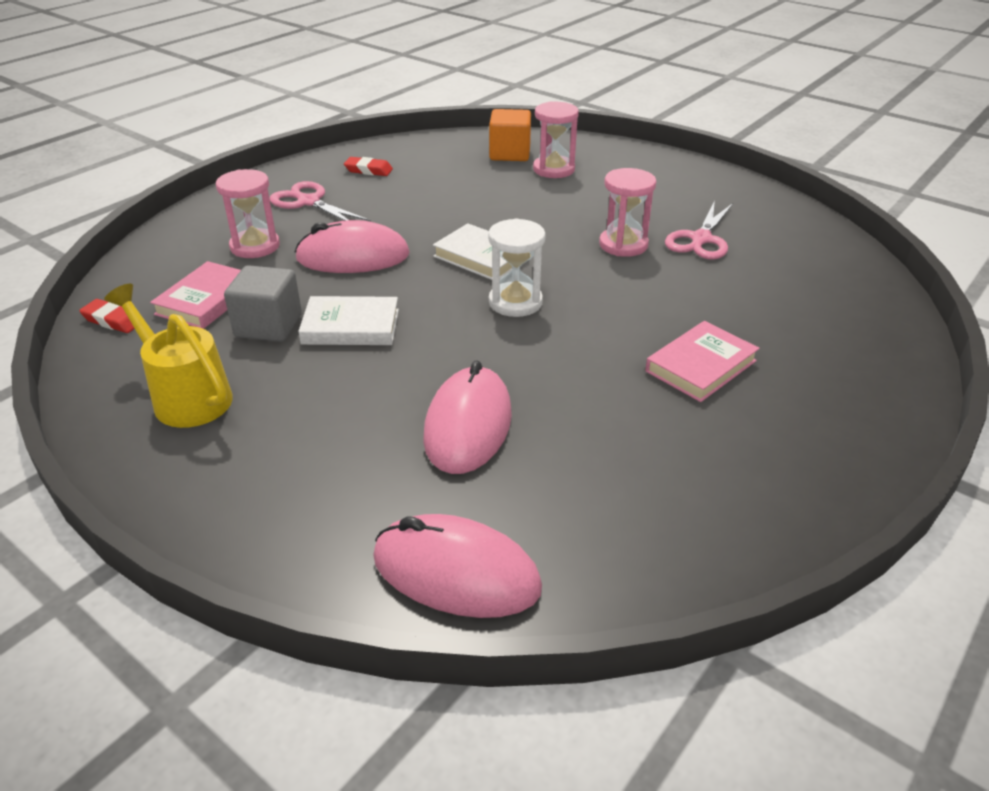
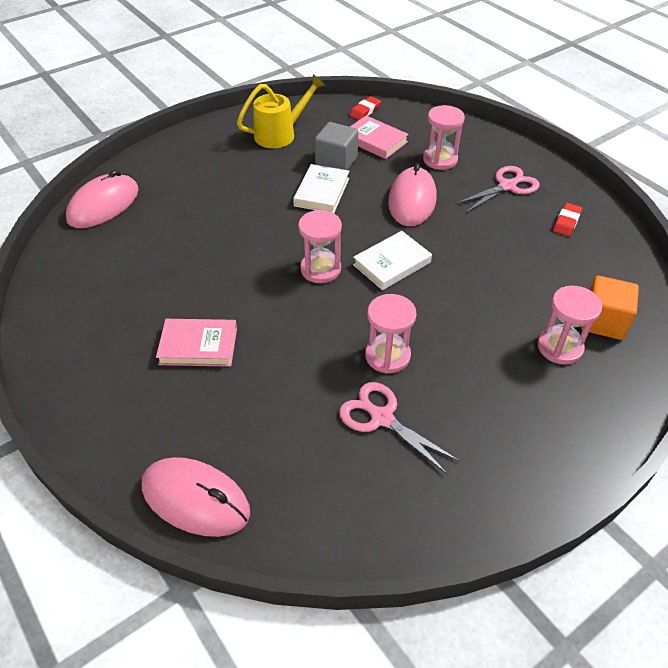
camera: 105 degrees right, 10 degrees up
(468, 425) = (201, 225): pink mouse -> pink mouse (195, 499)
(515, 302) = (320, 269): white hourglass -> pink hourglass
(701, 366) = (198, 346): pink book -> pink book turned 60 degrees counterclockwise

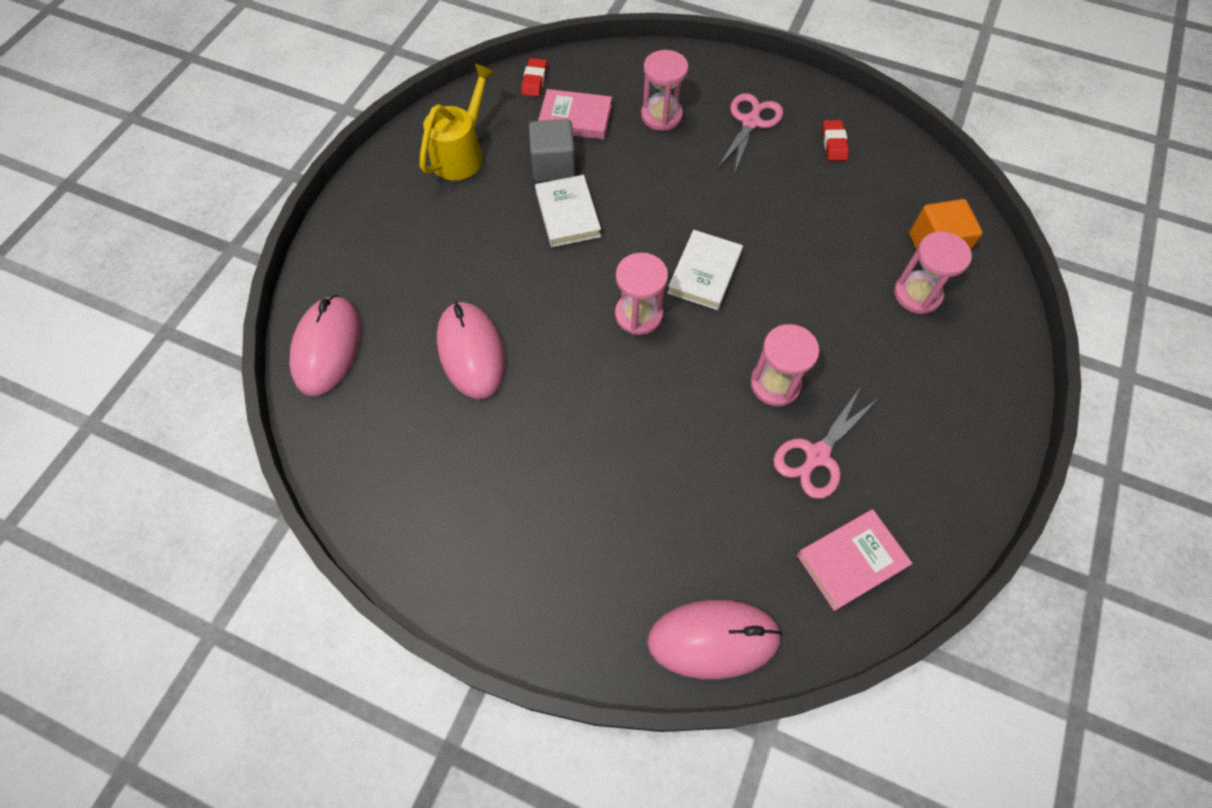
camera: 30 degrees left, 15 degrees up
(198, 346) = (583, 472): pink book -> pink book (851, 561)
(382, 418) = (817, 455): pink scissors -> pink scissors turned 60 degrees counterclockwise
(412, 200) = (669, 183): pink mouse -> pink mouse (471, 352)

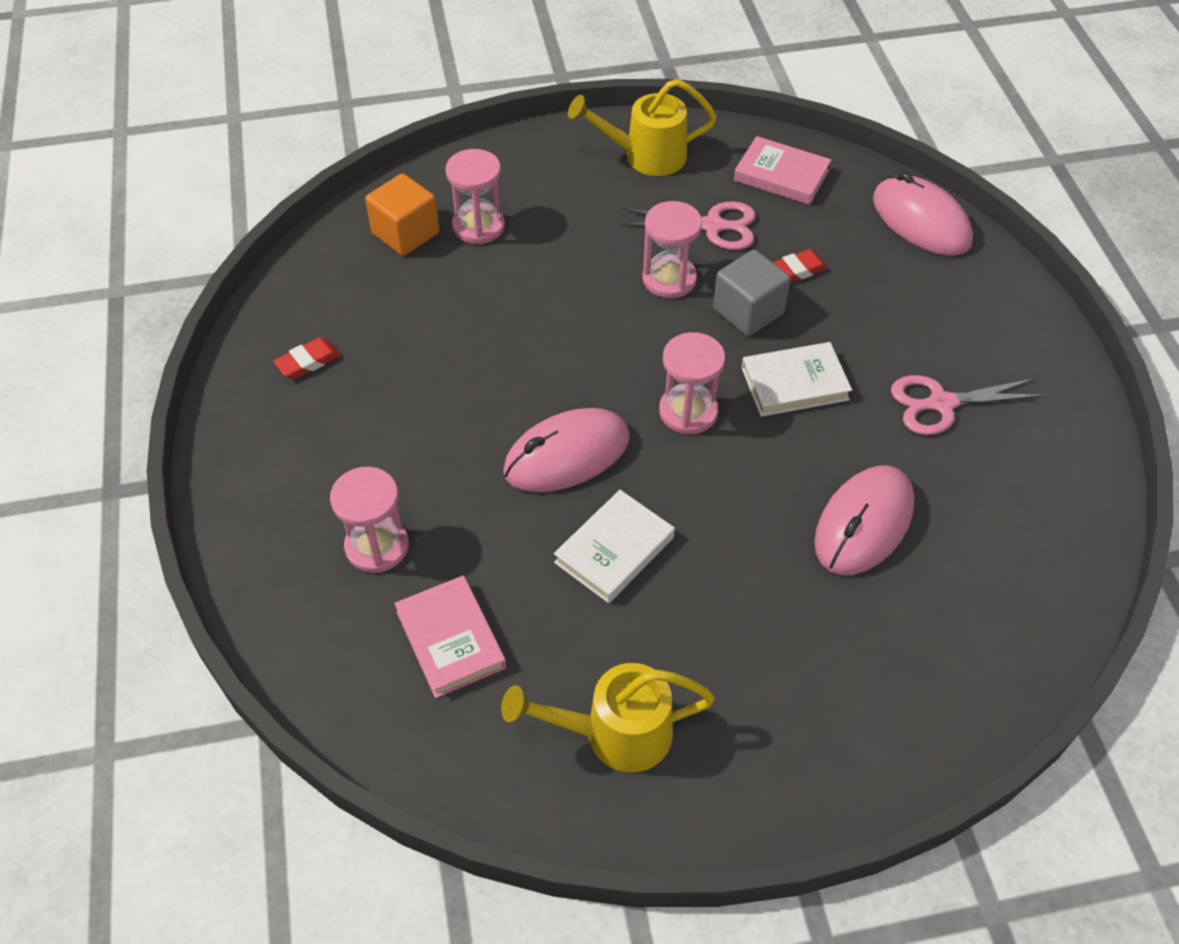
camera: 125 degrees left, 10 degrees down
(327, 347) = (993, 663): pink mouse -> pink mouse (567, 455)
(534, 80) = (411, 739): red eraser -> red eraser (796, 270)
(553, 166) = (551, 612): grey cube -> grey cube (748, 311)
(704, 273) = (589, 386): white book -> white book (794, 384)
(750, 122) = (325, 451): pink scissors -> pink scissors (941, 404)
(942, 463) = (646, 156): none -> yellow watering can

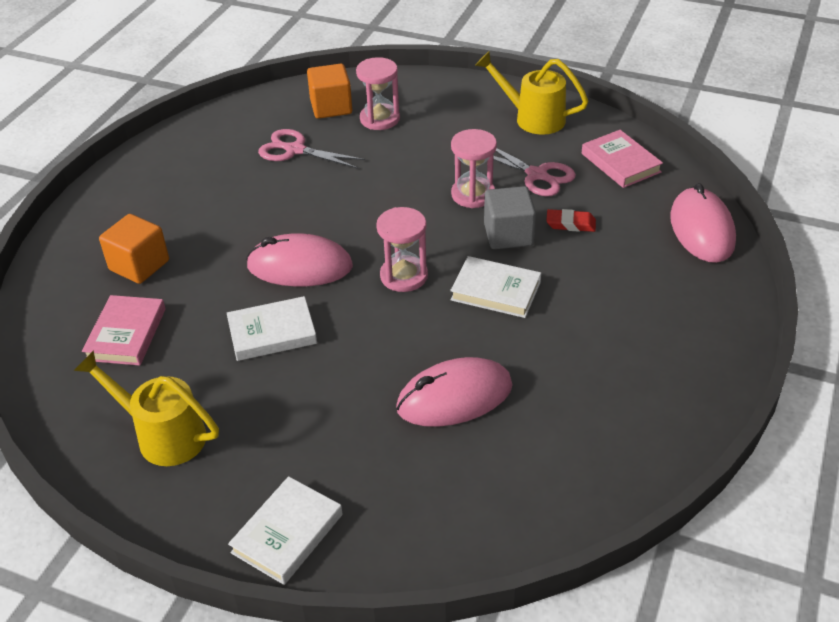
camera: 35 degrees right, 10 degrees down
(308, 362) = (204, 153): red eraser -> none
(377, 546) = (139, 265): pink hourglass -> orange cube
(846, 762) = (287, 533): none -> white book
(941, 404) = (594, 350): pink scissors -> pink scissors (295, 150)

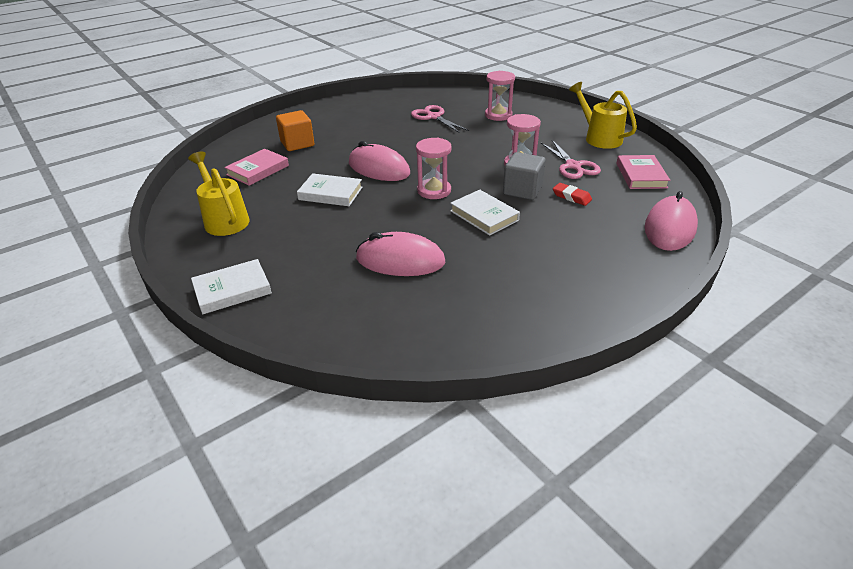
camera: 30 degrees right, 5 degrees down
(331, 107) = (475, 103): orange cube -> none

